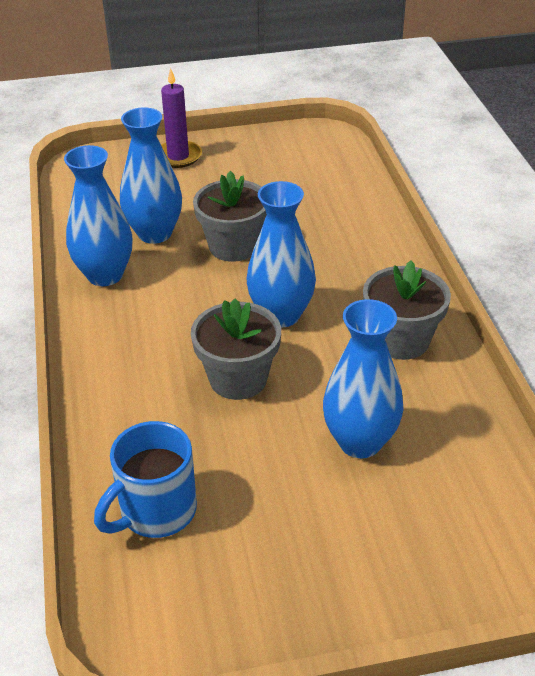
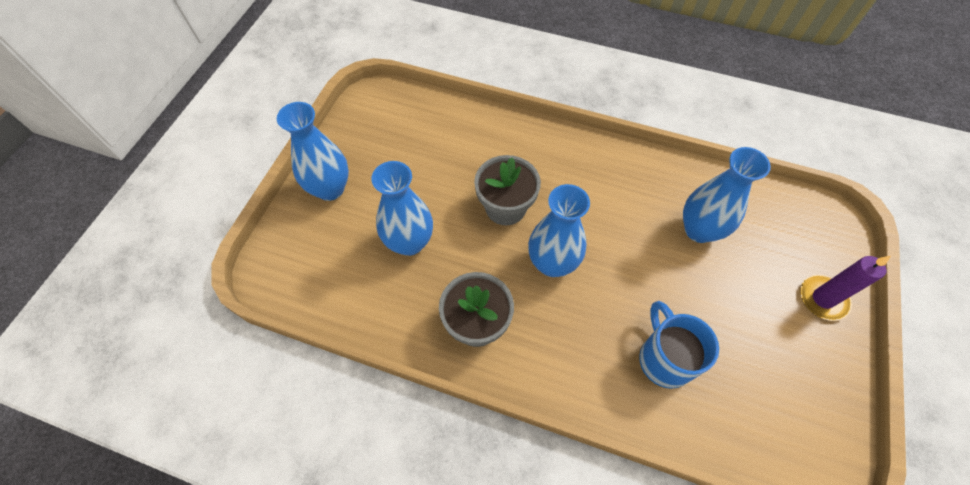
camera: 120 degrees right, 20 degrees up
(105, 275) = (659, 180): blue vase -> blue vase (330, 189)
(155, 512) = (435, 129): blue mug -> blue mug (664, 358)
(233, 246) = (654, 274): grey flower pot -> none

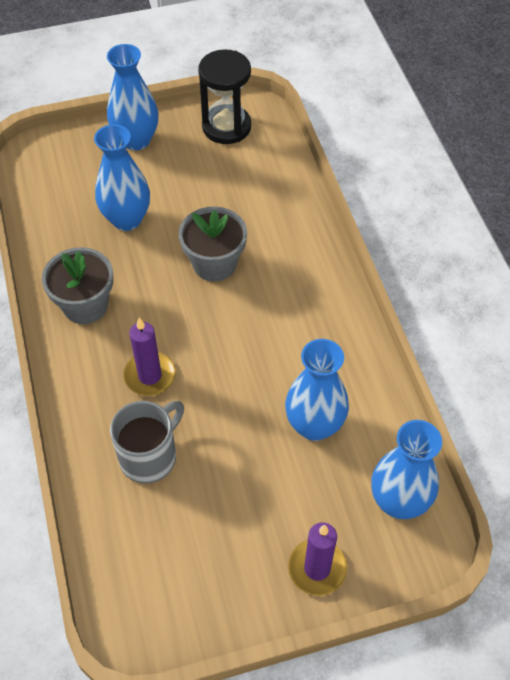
camera: 55 degrees right, 5 degrees down
(375, 123) = (226, 127): none -> black hourglass
(552, 263) = (183, 327): blue vase -> blue vase (398, 502)
(584, 314) = (150, 376): none -> purple candle
(664, 358) = (150, 456): blue mug -> grey mug

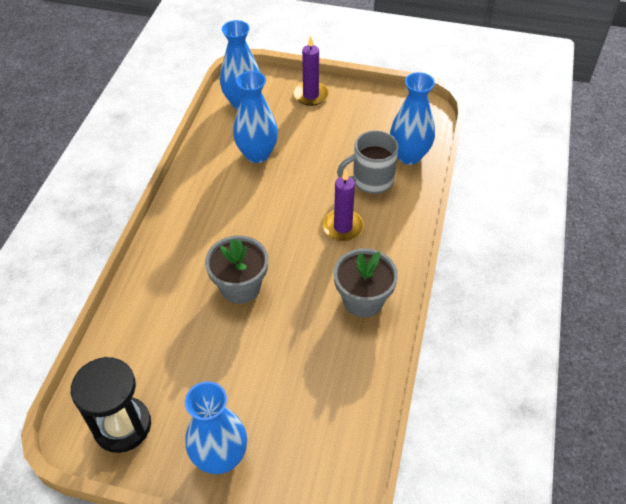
camera: 150 degrees left, 5 degrees down
(127, 219) = (285, 364): blue vase -> blue vase (409, 156)

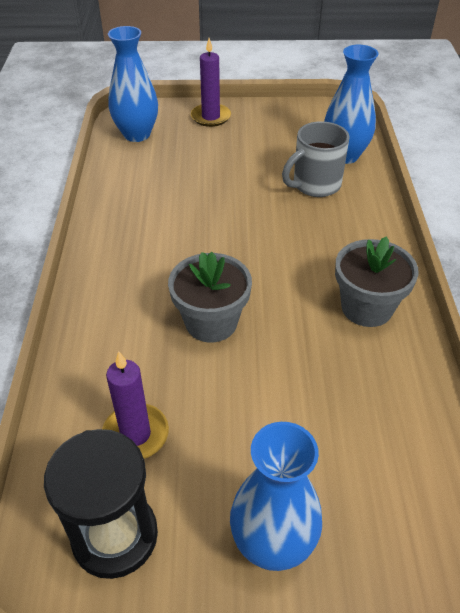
camera: 15 degrees left, 5 degrees down
(257, 154) = (174, 180): blue vase -> none
(343, 227) = (305, 235): purple candle -> purple candle (135, 434)

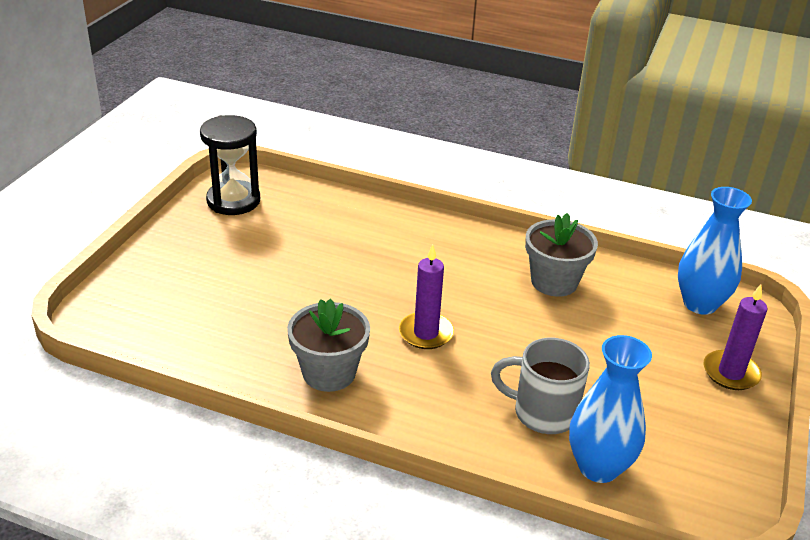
camera: 110 degrees right, 10 degrees down
(135, 434) = (296, 221): purple candle -> purple candle (426, 333)
(211, 322) = (374, 278): grey flower pot -> grey flower pot (554, 282)
(272, 544) = (175, 252): blue vase -> none
(315, 185) = (542, 413): grey mug -> grey mug turned 60 degrees counterclockwise

